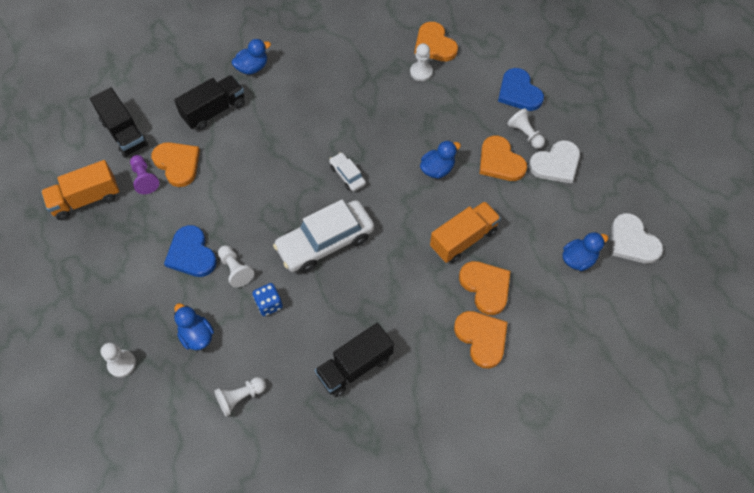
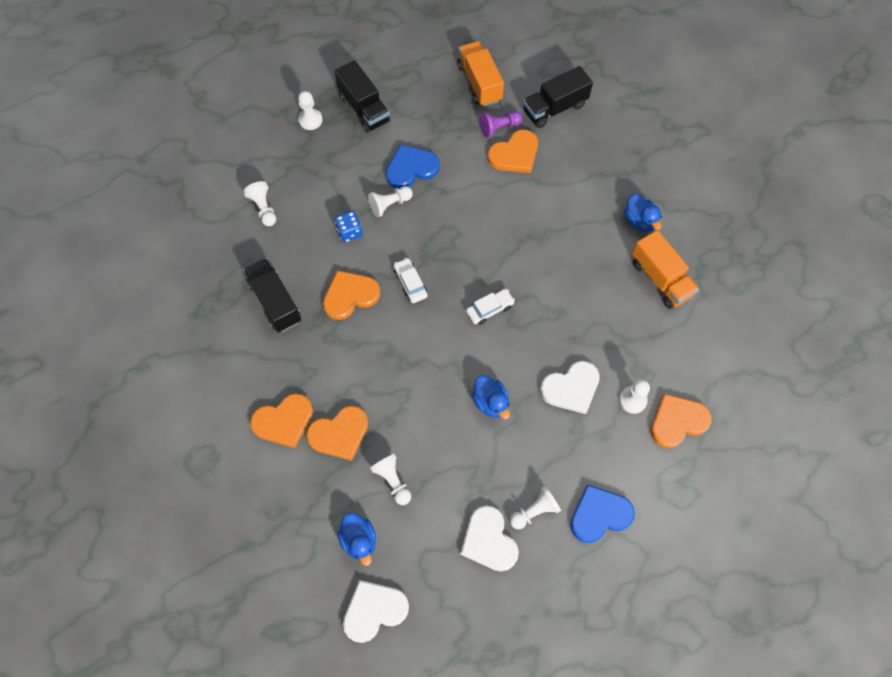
camera: 95 degrees right, 5 degrees up
(197, 335) = (327, 174): blue duck -> none
(214, 111) = (580, 185): black truck -> black truck (364, 108)
(325, 242) = (410, 283): white car -> white car, size x0.48
(416, 113) = (571, 388): none -> white heart
(463, 239) = (399, 419): orange truck -> orange truck (660, 279)
(500, 161) = (497, 474): orange heart -> orange heart (350, 296)
(521, 238) = (392, 481): none -> white pawn

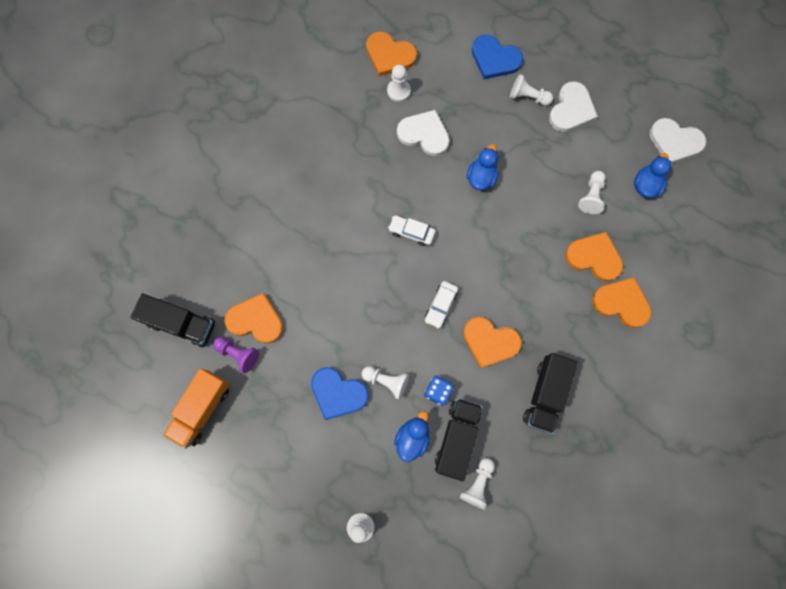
camera: 130 degrees left, 10 degrees up
(364, 108) = (310, 489): black truck -> black truck (457, 438)
(639, 221) = (245, 182): blue duck -> blue duck (412, 437)
(660, 279) = (285, 135): orange truck -> none

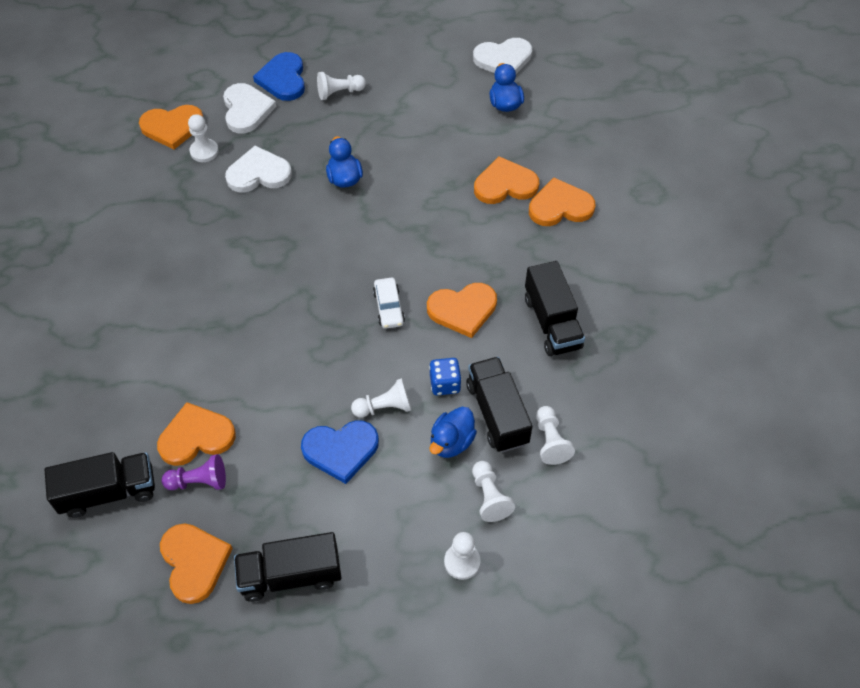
camera: 35 degrees left, 20 degrees down
(202, 409) = (194, 562): orange truck -> orange heart
(252, 459) = (290, 575): none -> black truck
(411, 232) = (309, 261): white car -> none
(412, 437) = (451, 442): blue duck -> blue duck turned 135 degrees counterclockwise
(495, 59) = (283, 79): blue heart -> blue heart turned 90 degrees clockwise
(571, 109) = (389, 82): white heart -> white heart (246, 110)
(591, 196) = (462, 138): white pawn -> white pawn (489, 497)

